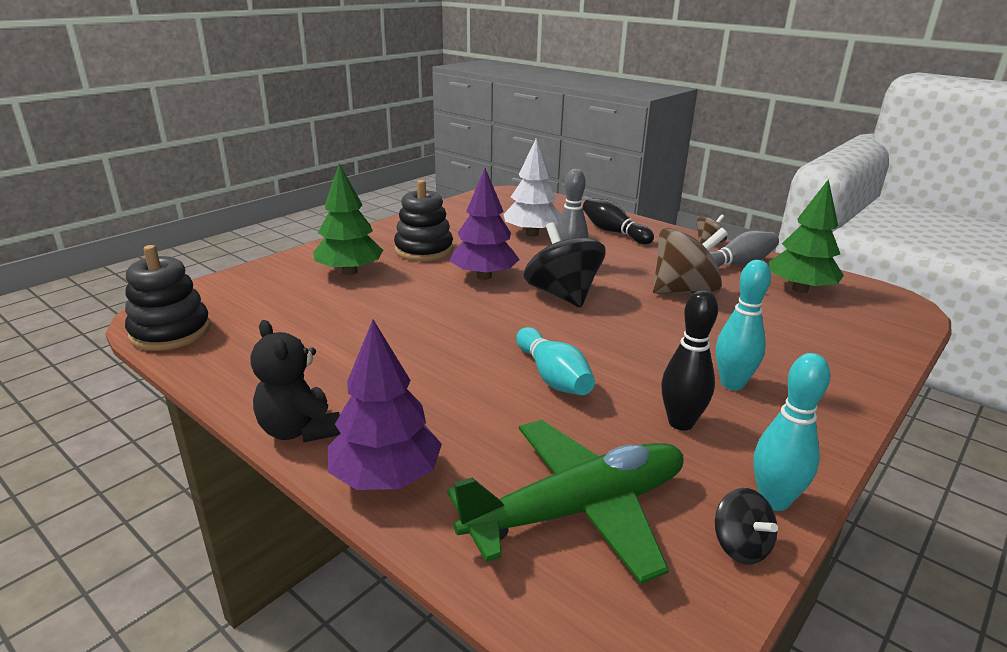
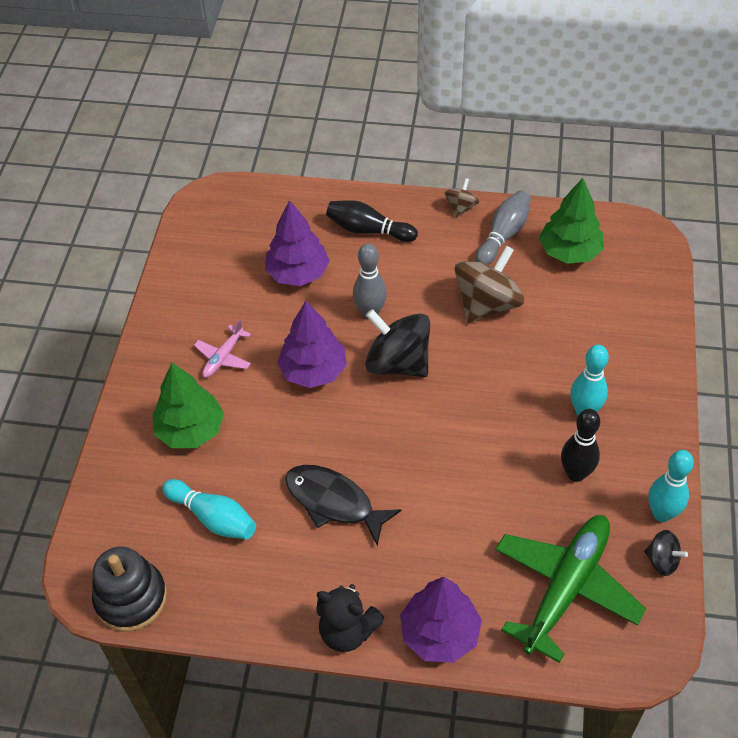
camera: 30 degrees left, 25 degrees up
(405, 346) = (334, 502): none -> black fish
(424, 250) = (223, 357): black stacking toy -> pink plane
(532, 234) = (298, 273): white tree -> purple tree
(553, 377) = (466, 474): turquoise bowling pin -> turquoise bowling pin (213, 517)

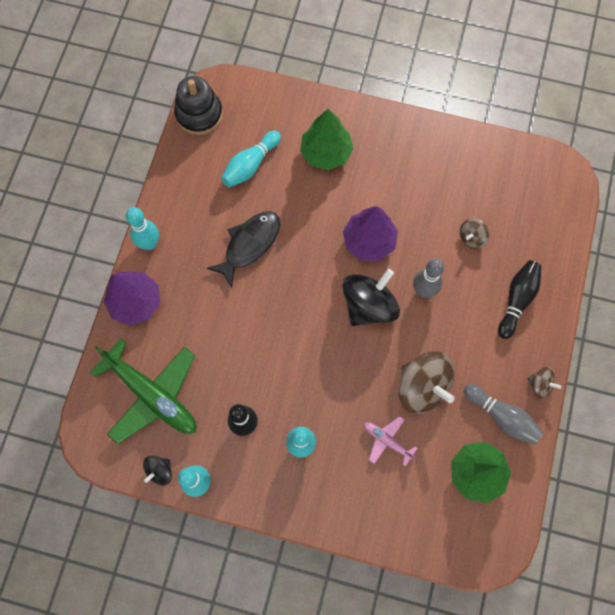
camera: 95 degrees right, 20 degrees up
(223, 357) = (390, 177): pink plane -> pink plane (387, 441)
(298, 273) = (471, 238): purple tree -> brown spinning top
(347, 631) = (149, 243): black teddy bear -> turquoise bowling pin

